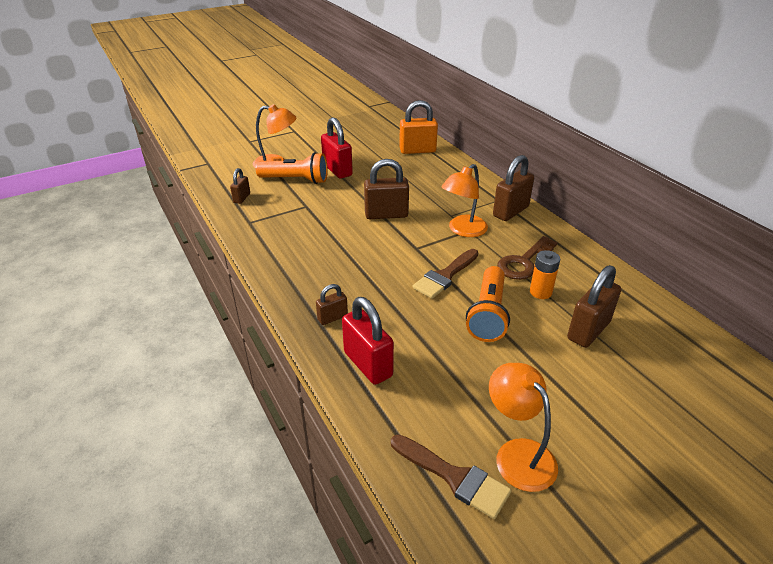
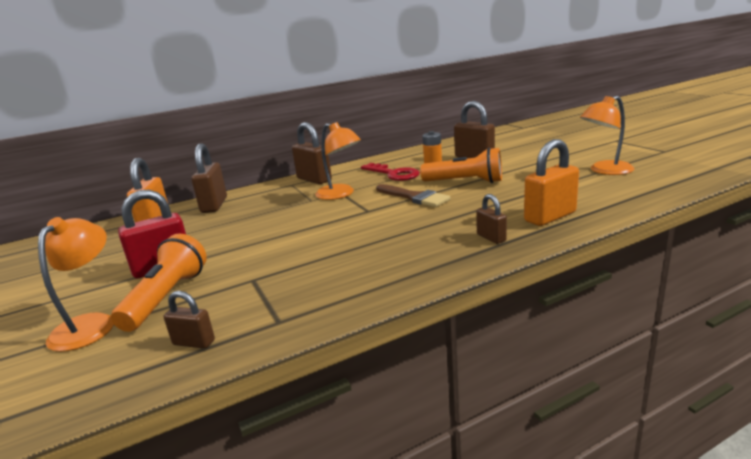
camera: 85 degrees left, 15 degrees down
(368, 364) = (550, 217): red padlock -> orange padlock
(386, 215) = (298, 228): brown padlock -> brown padlock (214, 205)
(454, 477) = (642, 184): brown brush -> none
(524, 262) = (393, 174): brown key -> red key

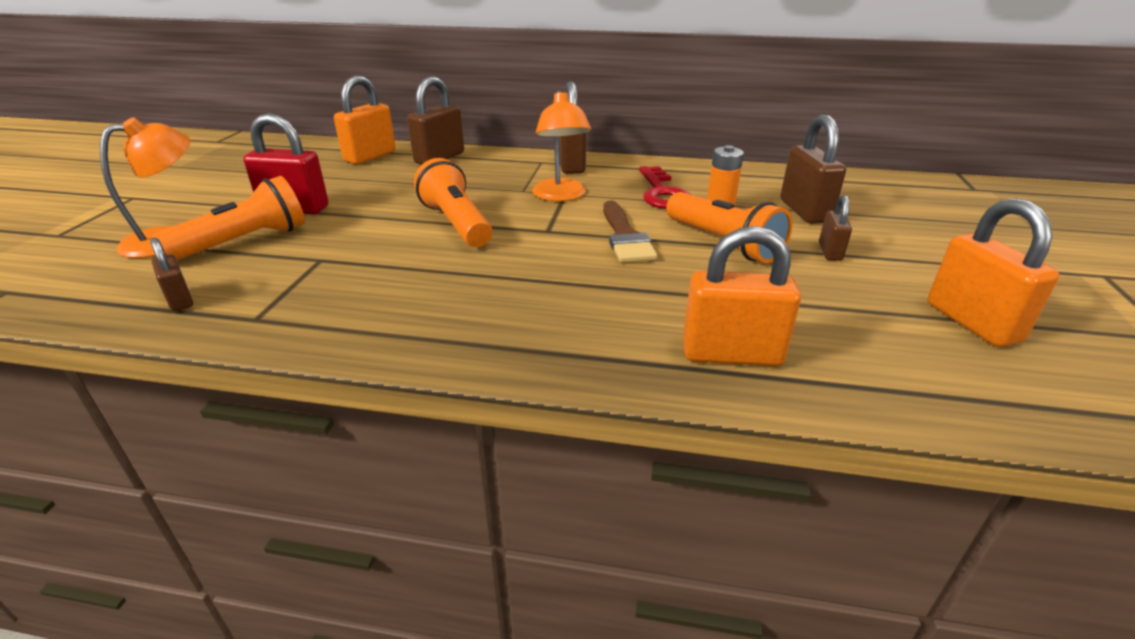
camera: 35 degrees right, 10 degrees up
(305, 228) = (456, 223): none -> orange flashlight
(491, 238) = (600, 341): brown padlock -> brown padlock (830, 251)
(605, 171) = (972, 322): orange lamp -> orange padlock

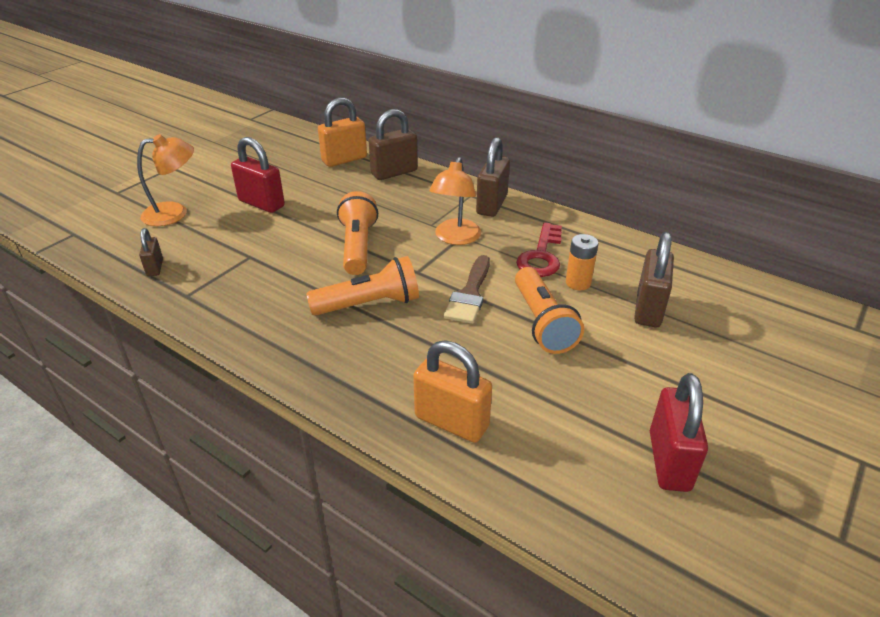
camera: 25 degrees right, 5 degrees up
(244, 242) = (214, 227): orange flashlight -> orange flashlight (369, 304)
(830, 251) = (624, 357): brown padlock -> none
(972, 322) = (669, 461): orange padlock -> red padlock

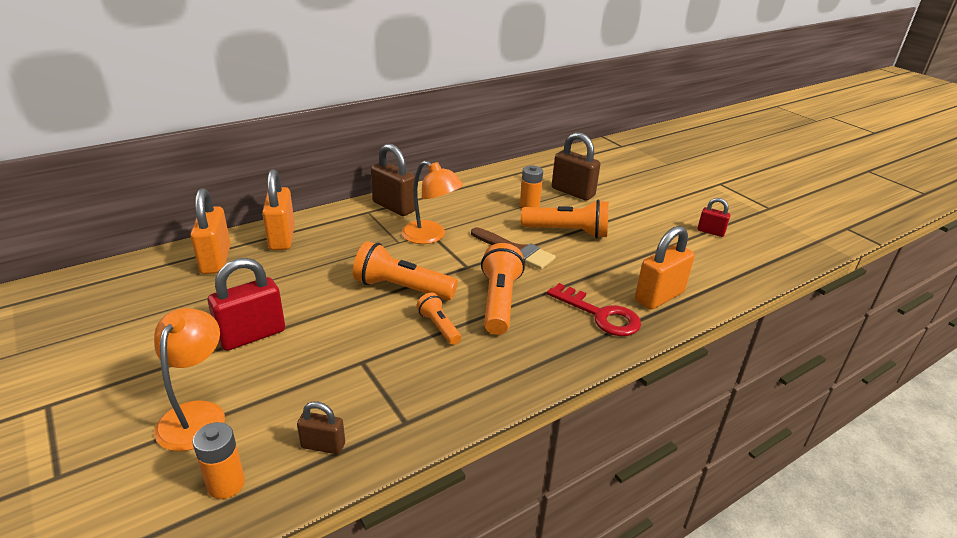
camera: 70 degrees left, 5 degrees down
(116, 244) = (226, 484): none -> orange battery
(312, 280) = (439, 327): none -> orange flashlight
(394, 172) = (282, 238): brown padlock -> orange padlock
(541, 256) = (485, 208): red key -> red key (600, 315)
(669, 461) = (710, 232): red padlock -> red padlock, size x0.55

